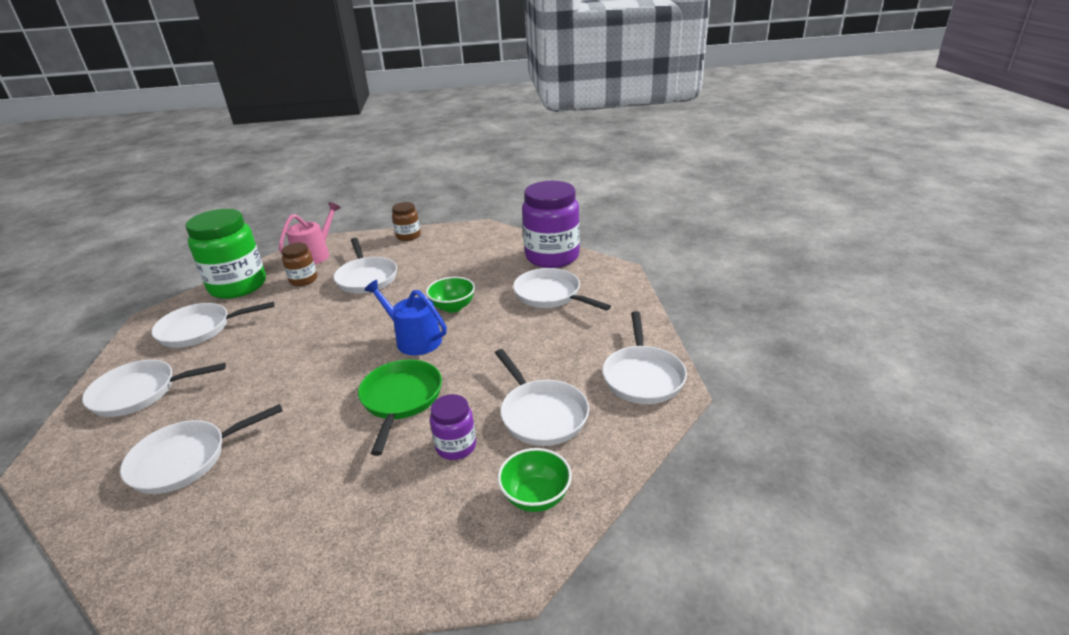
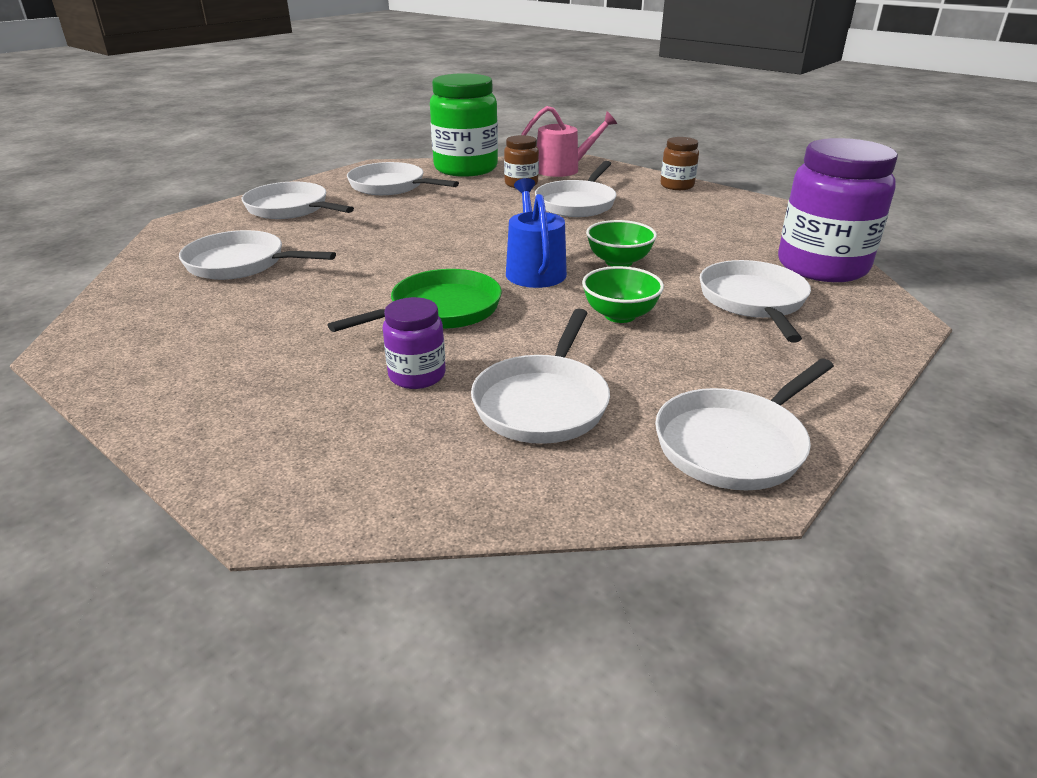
camera: 45 degrees right, 0 degrees up
(536, 497) = (406, 469): green bowl -> green bowl (620, 315)

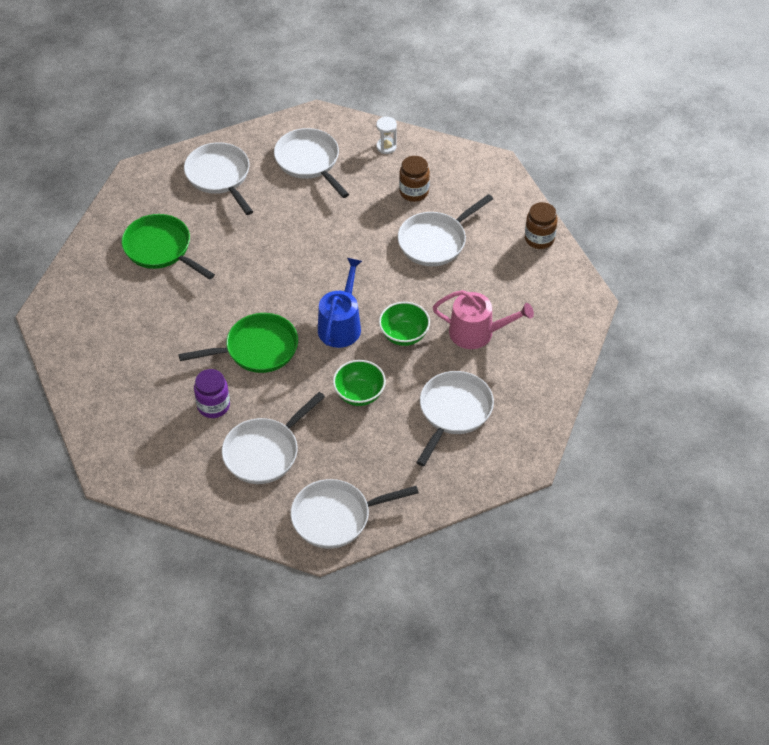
camera: 25 degrees right, 20 degrees up
(241, 264) = (161, 249): white pan -> green pan
(465, 168) = (386, 147): green jar -> white hourglass
(562, 169) = (466, 175): pink watering can -> pink watering can (477, 332)
(822, 266) = (538, 392): purple jar -> none

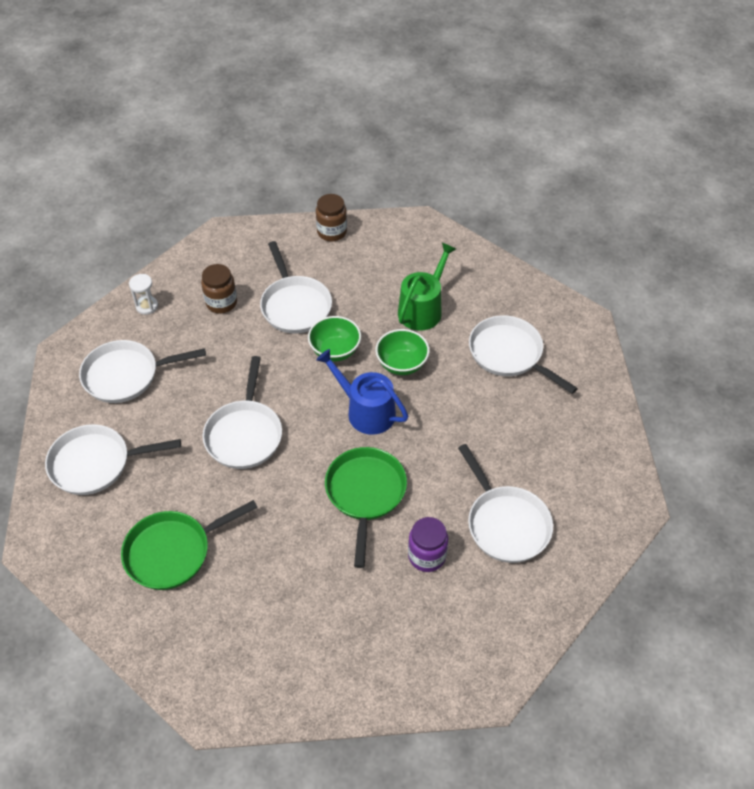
camera: 70 degrees left, 0 degrees up
(336, 517) = (605, 482): white pan -> white pan (245, 434)
(359, 394) = (461, 421): green bowl -> green bowl (335, 351)
(477, 332) = (422, 309): pink watering can -> green watering can

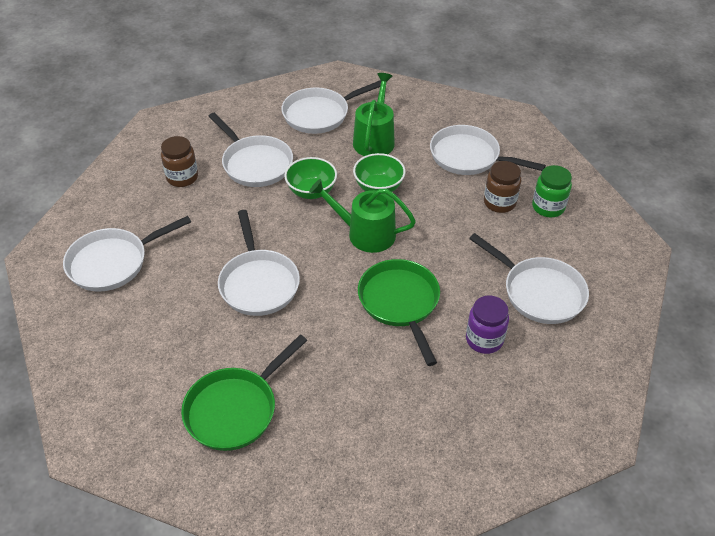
camera: 20 degrees left, 5 degrees down
(96, 463) = (116, 350): white pan -> white pan (320, 114)
(147, 306) = (108, 197): white hourglass -> none
(332, 232) = (261, 98): brown jar -> brown jar (499, 202)
(366, 411) = (365, 234): blue watering can -> green watering can
(562, 434) = (548, 207): none -> green jar

